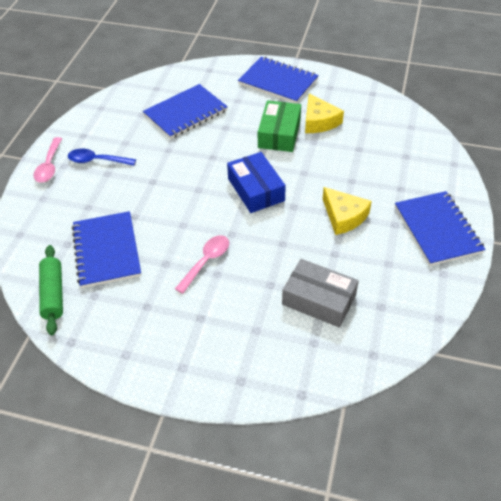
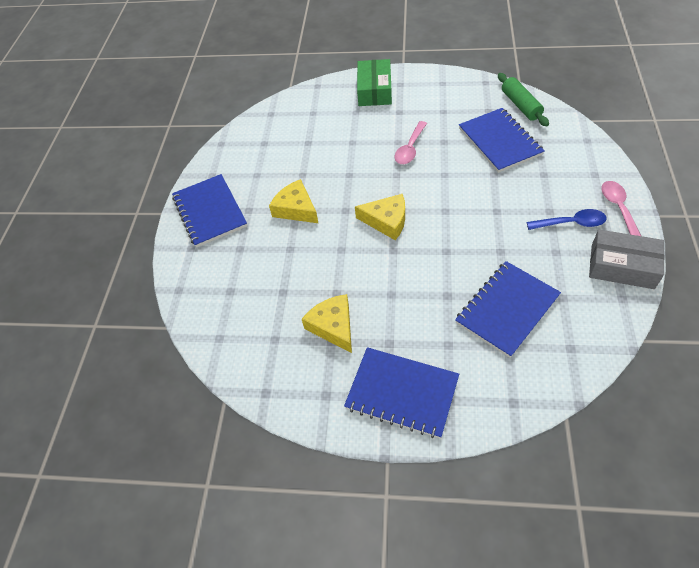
camera: 175 degrees right, 5 degrees up
(256, 189) = (386, 221): blue box -> yellow cheese
(279, 133) = (379, 297): green box -> green box (374, 90)
(319, 300) = (312, 138): grey box -> grey box (622, 266)

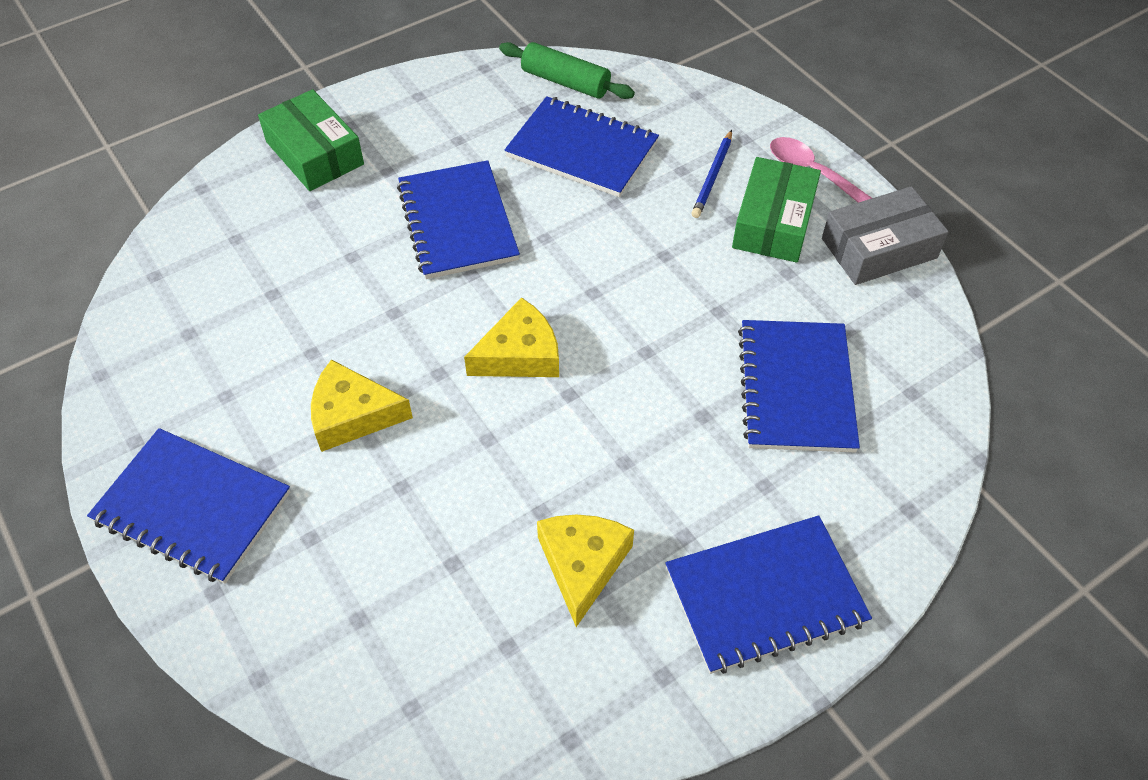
camera: 45 degrees left, 0 degrees up
(333, 326) = (582, 565): yellow cheese -> yellow cheese turned 75 degrees clockwise
(410, 148) = (457, 222): pink spoon -> blue notebook
(558, 185) = (713, 176): none -> blue pencil
(571, 223) = (773, 222): blue spoon -> green box

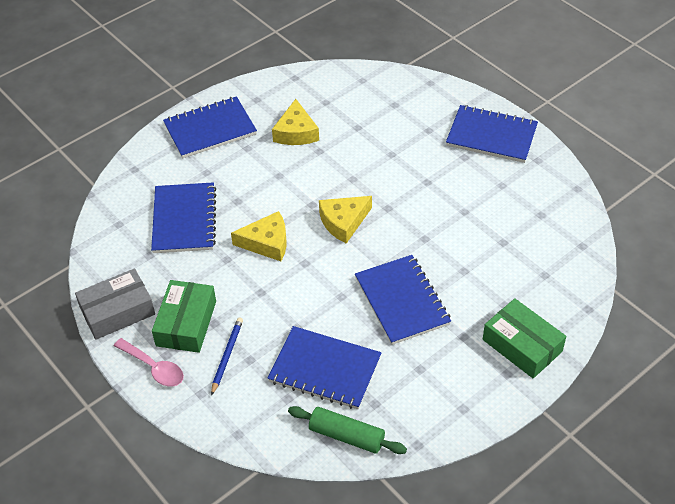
camera: 175 degrees right, 5 degrees down
(352, 415) = (428, 182): yellow cheese -> yellow cheese (267, 243)

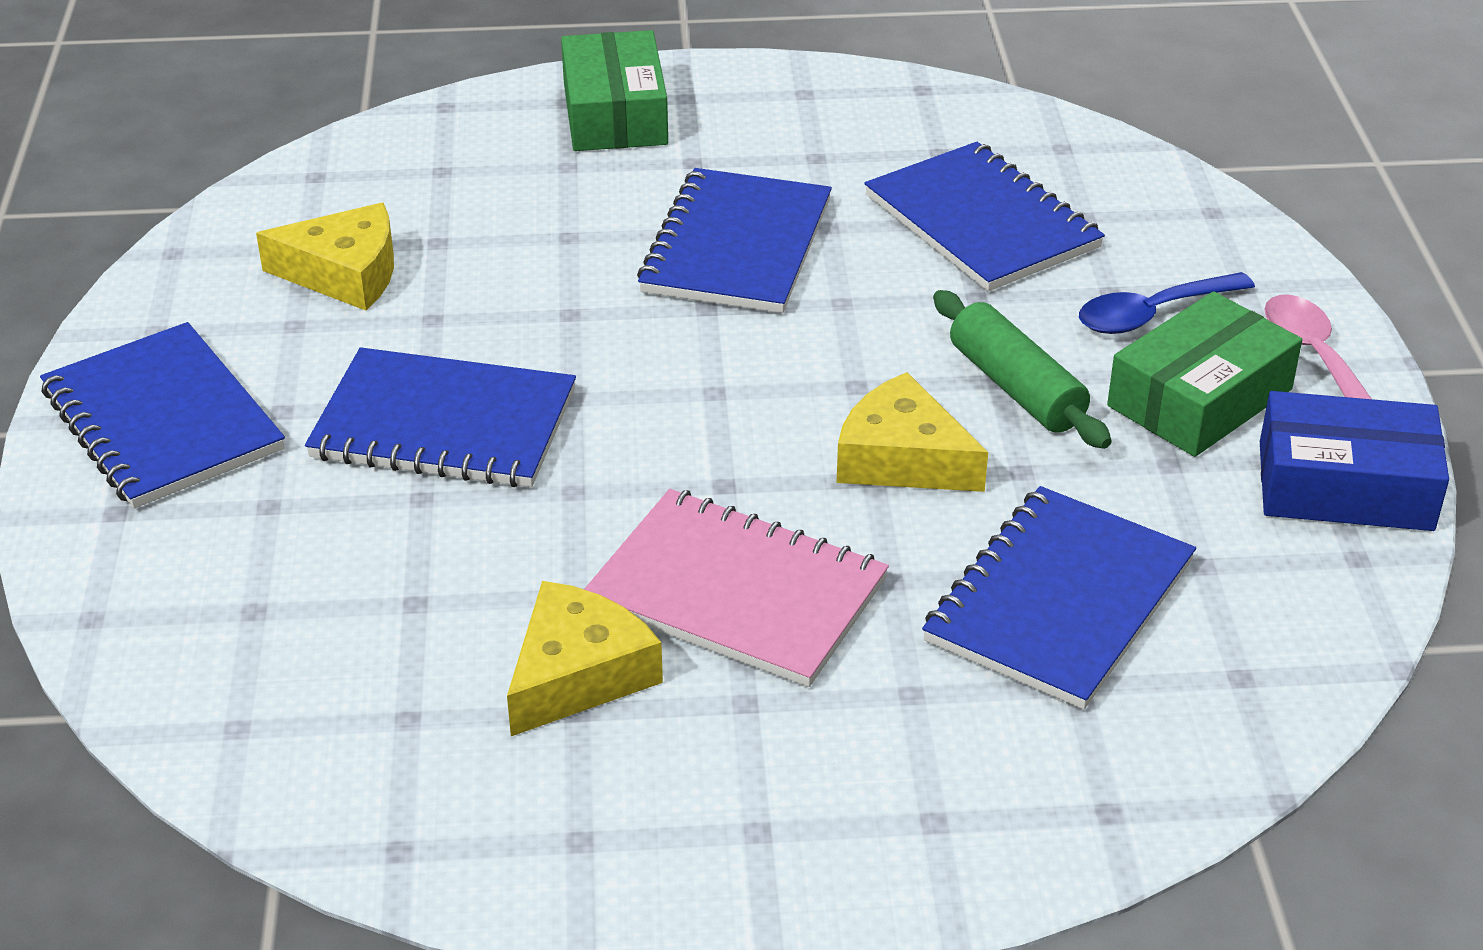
camera: 145 degrees left, 10 degrees down
(117, 311) = (1345, 486): grey box -> blue box
(210, 129) = (799, 816): blue notebook -> blue notebook (444, 424)
(227, 356) = (1152, 314): blue pencil -> blue spoon
(276, 174) = (737, 592): none -> pink notebook
(343, 222) = (695, 417): yellow cheese -> yellow cheese (345, 273)
(346, 436) = (1025, 138): green rolling pin -> green rolling pin (1016, 388)

